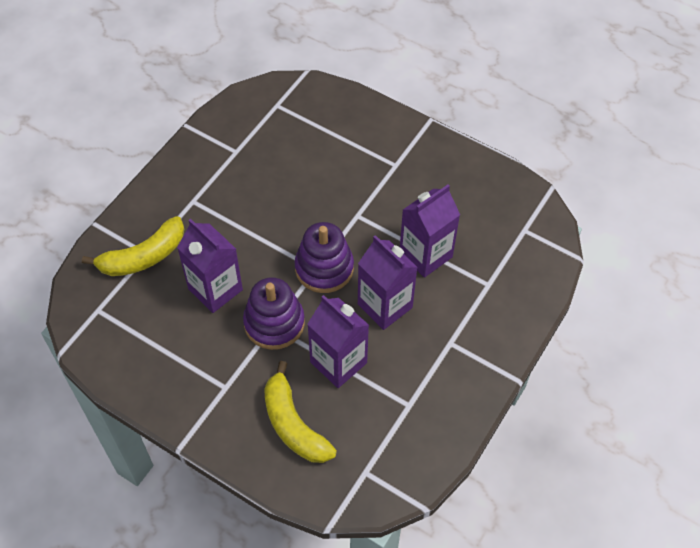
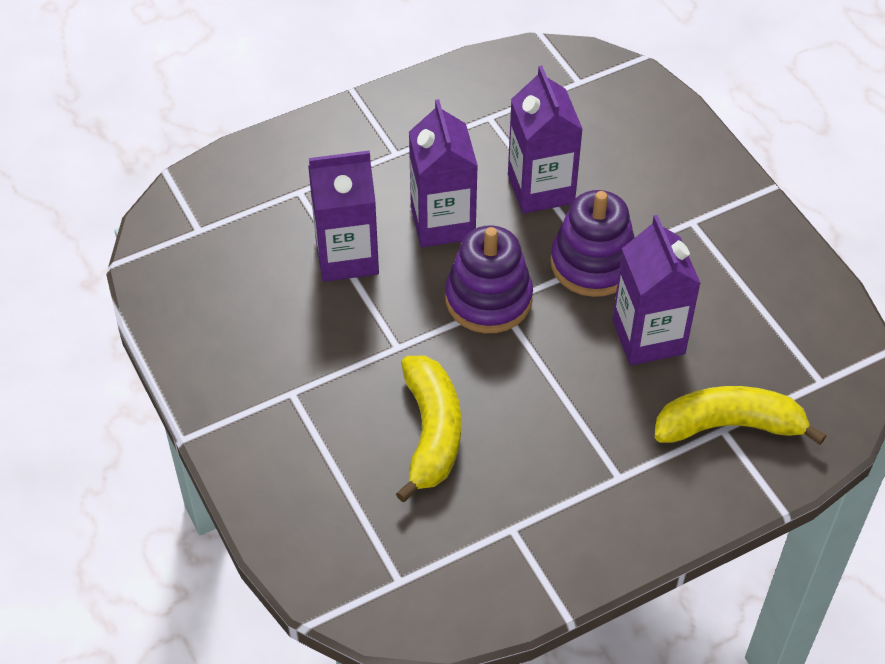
camera: 150 degrees left, 5 degrees down
(293, 424) = (631, 152): yellow banana -> yellow banana (431, 433)

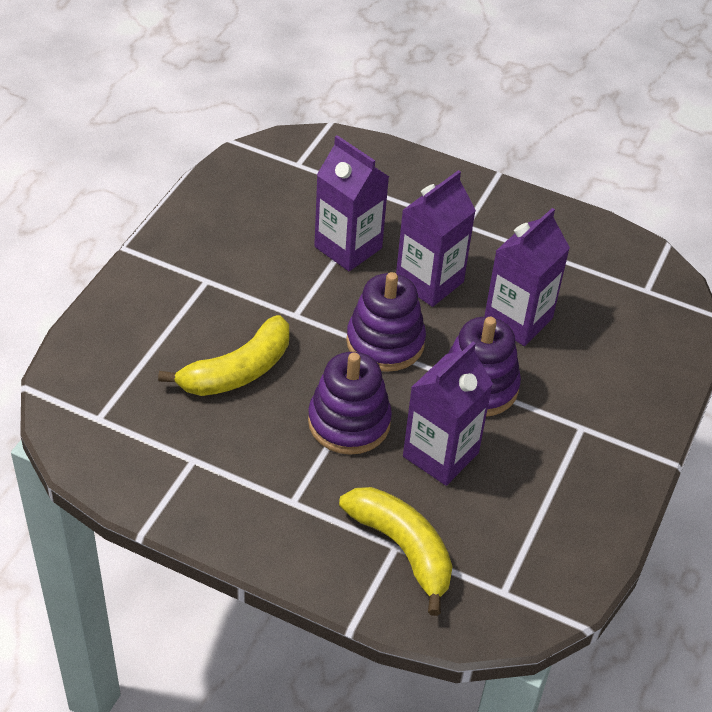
camera: 50 degrees right, 5 degrees down
(561, 382) = (349, 422): none -> purple stacking toy

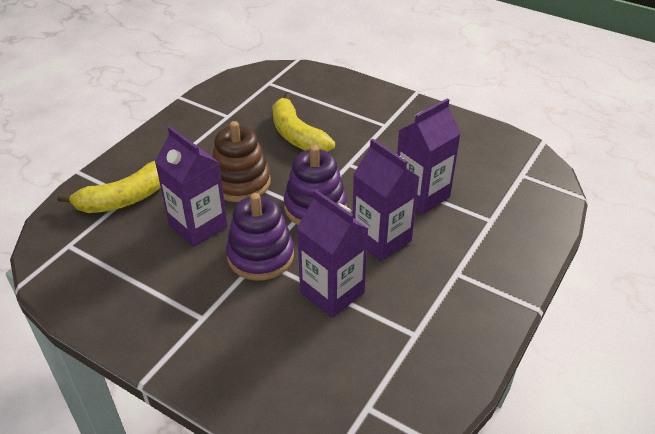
camera: 100 degrees right, 5 degrees down
(349, 422) = (240, 182): purple stacking toy -> brown stacking toy

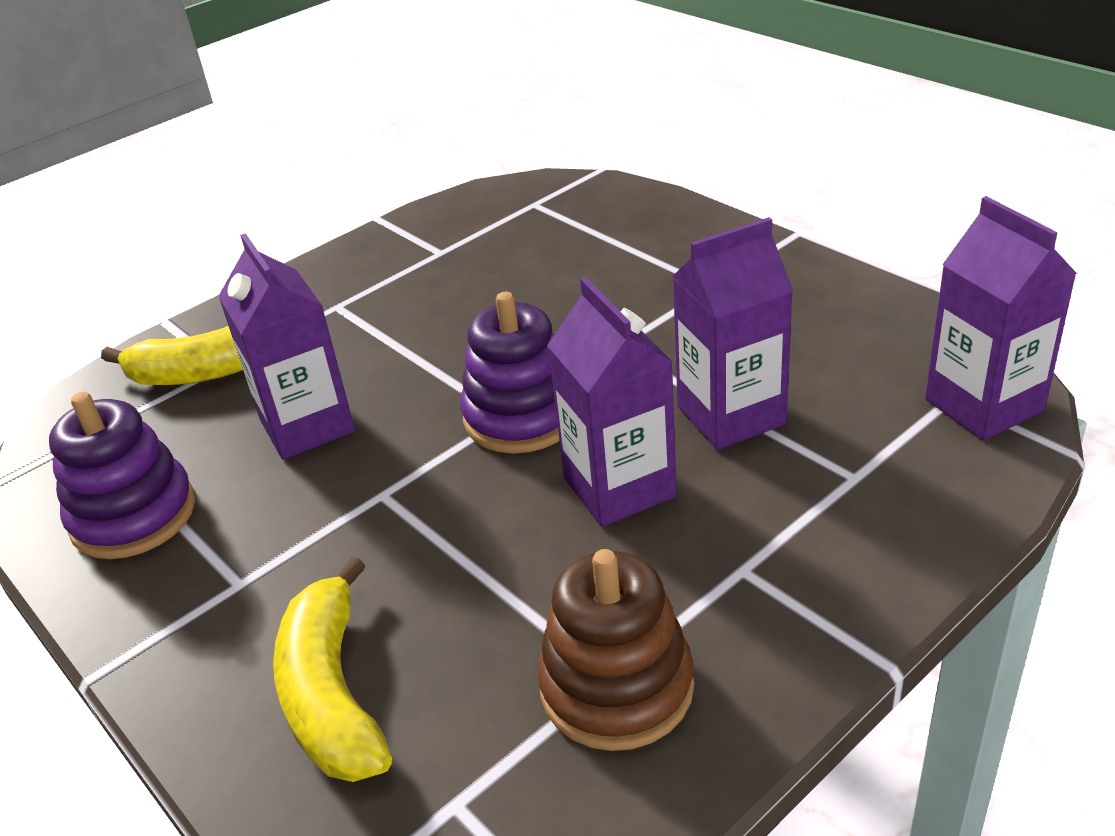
camera: 20 degrees right, 5 degrees down
(240, 182) = (411, 361): brown stacking toy -> brown stacking toy (616, 686)
(260, 256) = (387, 489): purple stacking toy -> purple stacking toy (133, 515)
(297, 135) = (544, 291): yellow banana -> yellow banana (332, 693)
(332, 292) = (485, 572): purple carton -> purple carton (983, 405)

